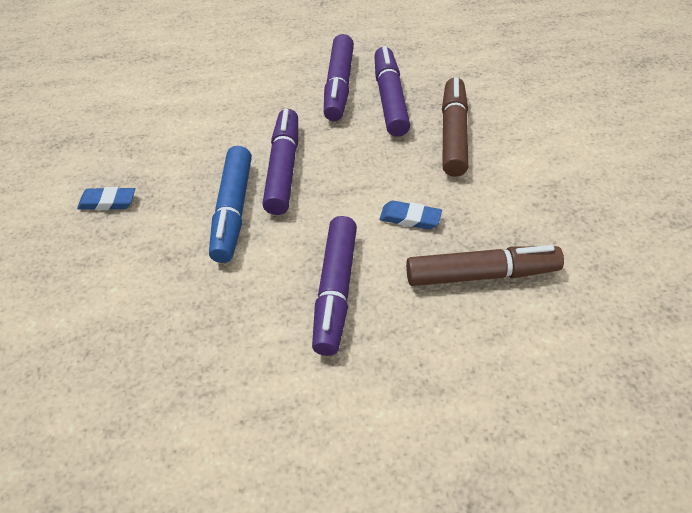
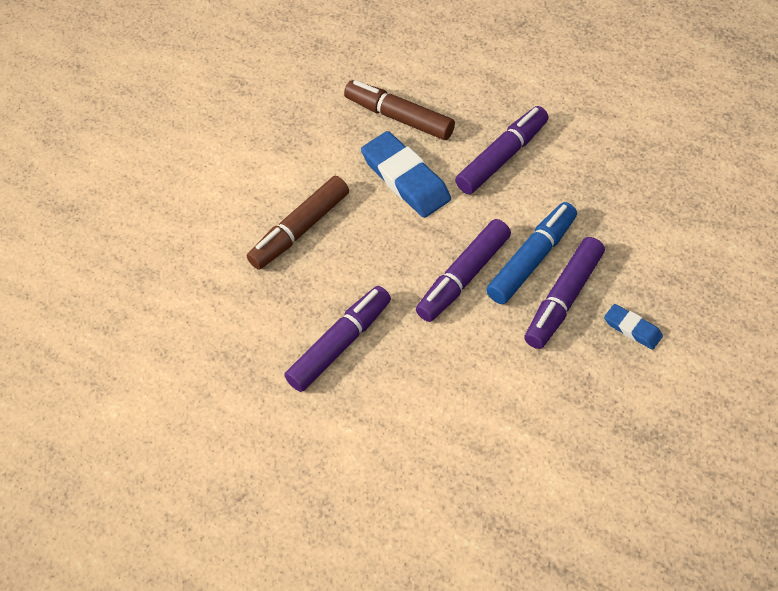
camera: 140 degrees left, 5 degrees up
(390, 99) = (311, 299): purple marker -> purple marker (564, 299)
(410, 218) = (406, 179): blue eraser -> blue eraser, size x1.95

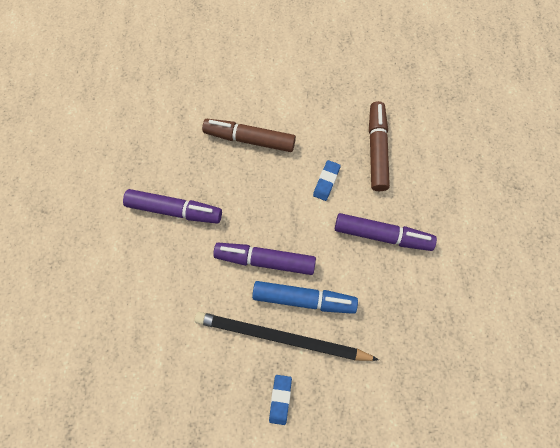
camera: 55 degrees right, 15 degrees up
(406, 179) = (326, 181): blue eraser -> blue eraser, size x0.51
(564, 299) = (281, 337): purple marker -> black pencil

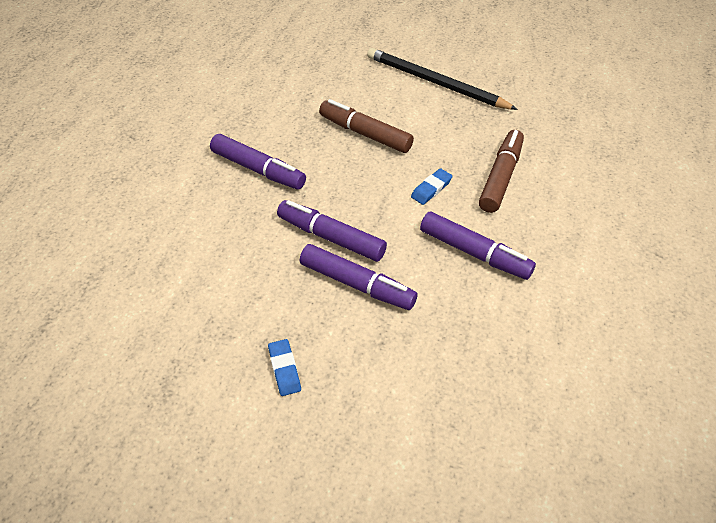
camera: 20 degrees right, 20 degrees down
(280, 399) = (284, 369): blue eraser -> blue eraser turned 45 degrees counterclockwise
(281, 337) = (314, 311): black pencil -> black pencil (435, 83)
(304, 299) = (357, 284): blue marker -> purple marker

